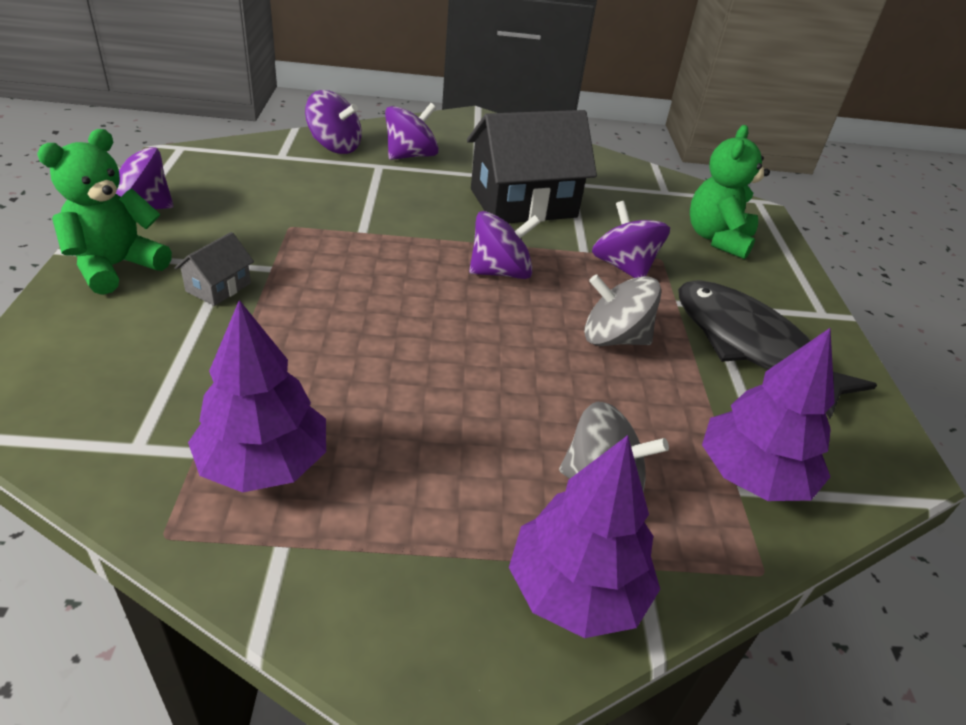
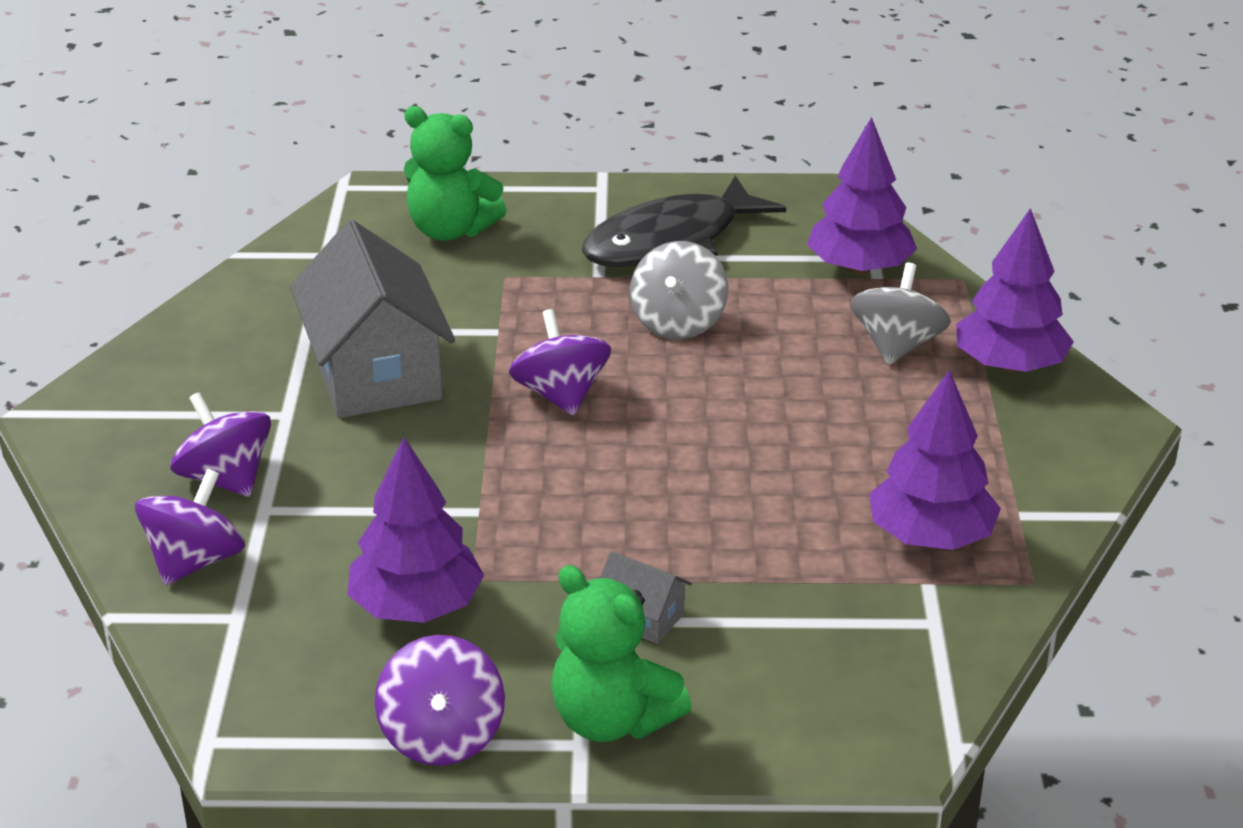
camera: 85 degrees left, 5 degrees down
(267, 206) = (416, 607): none -> purple tree
(523, 203) = (376, 373): black house -> grey house
(623, 267) = (530, 304): purple spinning top -> none

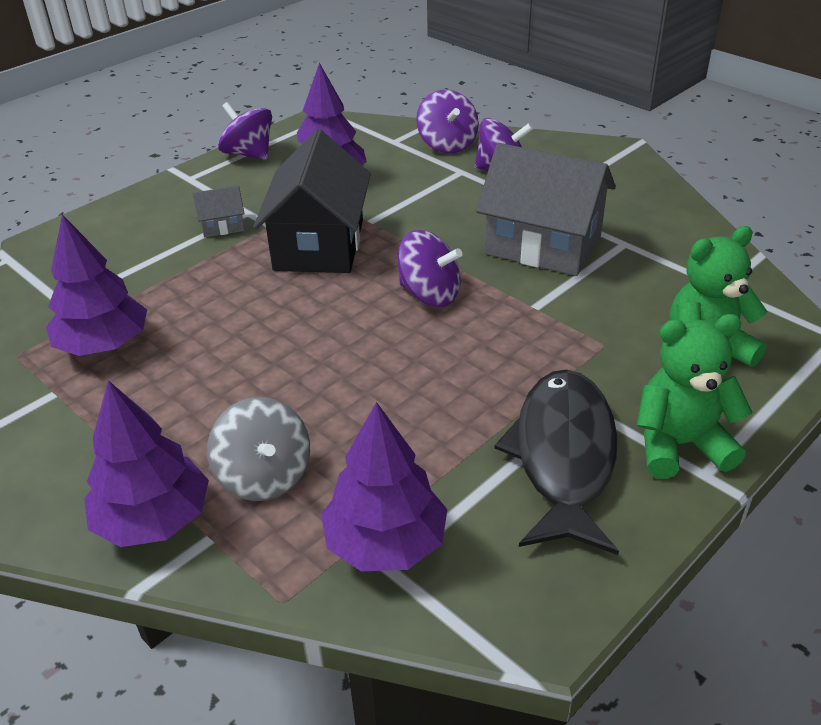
camera: 135 degrees right, 5 degrees up
(575, 515) = (319, 245): none -> black house
(612, 720) = (186, 190): green teddy bear -> green teddy bear (679, 445)
(678, 323) = (442, 387): grey spinning top -> none

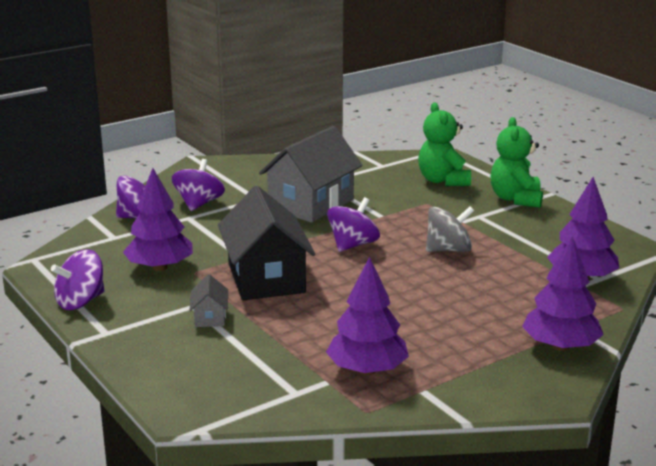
camera: 80 degrees left, 15 degrees down
(264, 476) = (525, 309): grey spinning top -> grey spinning top (448, 250)
(319, 245) = (266, 278): black house -> black house turned 60 degrees clockwise
(563, 457) = (521, 226): black fish -> none

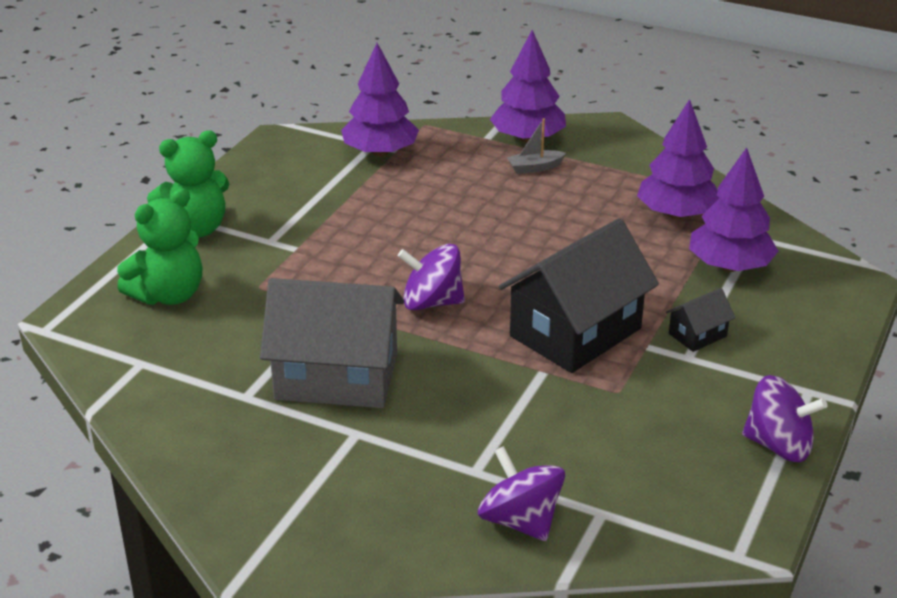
camera: 120 degrees left, 10 degrees up
(160, 267) = (636, 424): purple tree -> purple tree (729, 266)
(199, 204) = (422, 482): purple spinning top -> none
(210, 317) = (697, 335): grey house -> black house
(448, 250) = (385, 237): grey spinning top -> none
(503, 333) = (535, 168): none -> grey boat

